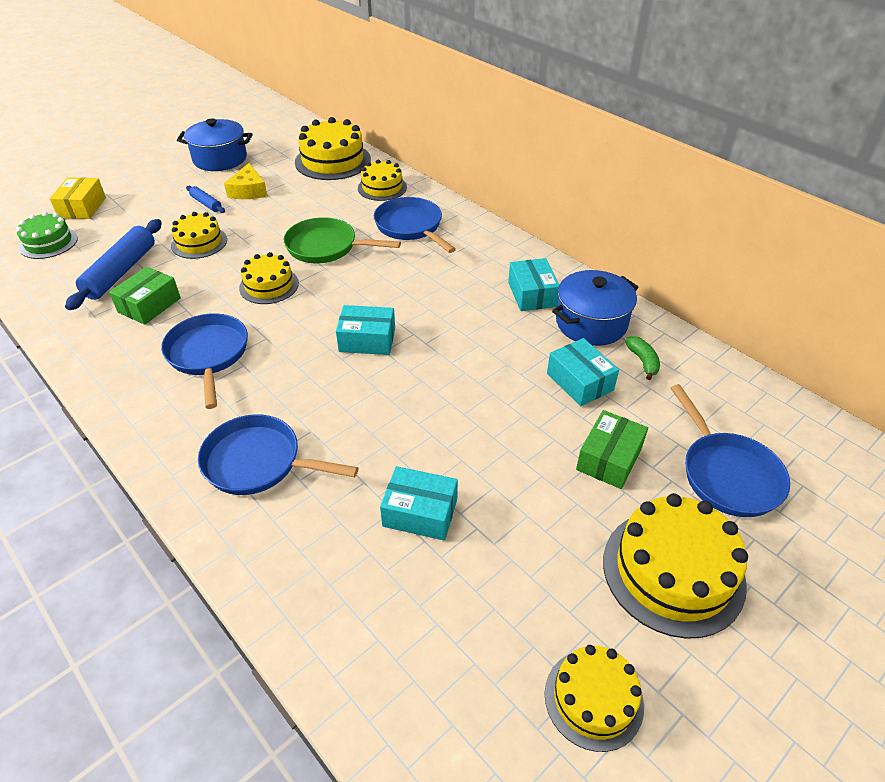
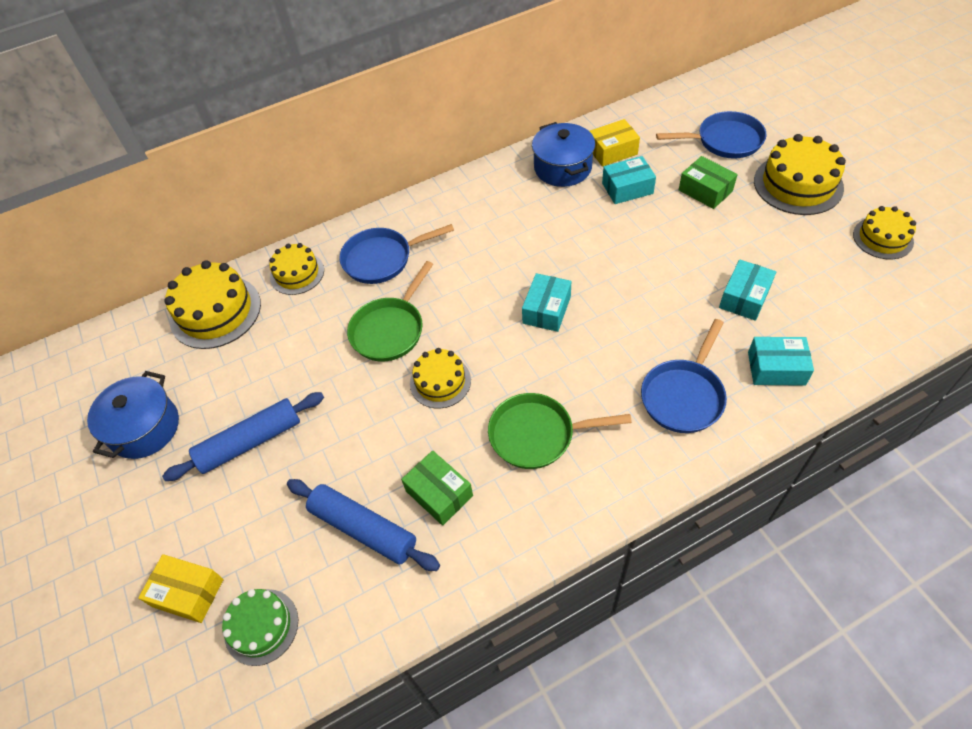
camera: 70 degrees left, 10 degrees up
(199, 242) = (333, 447): yellow cake -> none
(206, 204) = (250, 442): blue rolling pin -> blue rolling pin, size x2.01
(208, 355) = (537, 434): blue pan -> green pan
(249, 191) = (241, 397): yellow cheese -> none
(532, 294) = (516, 194): turquoise box -> turquoise box (776, 368)
(642, 361) = (612, 151): green banana -> yellow box

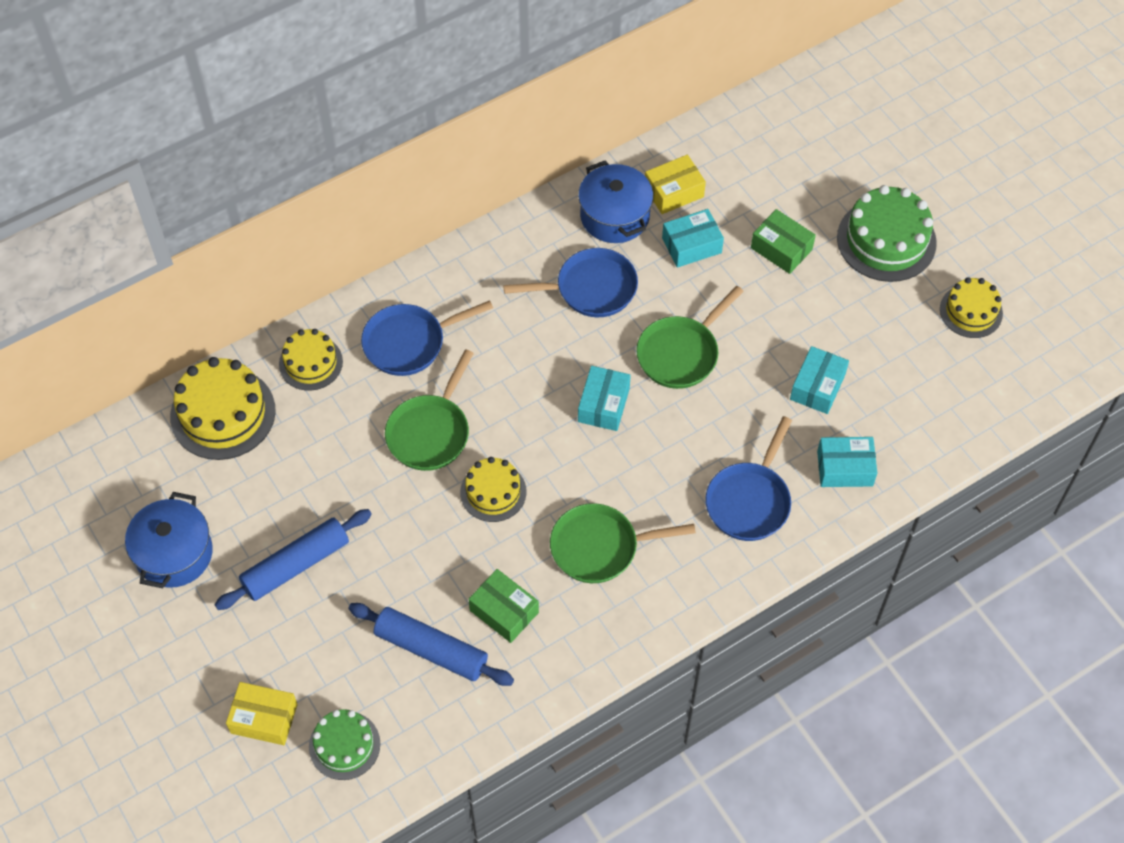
camera: 10 degrees left, 5 degrees up
(617, 269) = (681, 353): none -> green pan
(725, 141) = (807, 178): blue pan -> blue pan (591, 289)
(798, 184) = (886, 240): yellow cake -> green cake

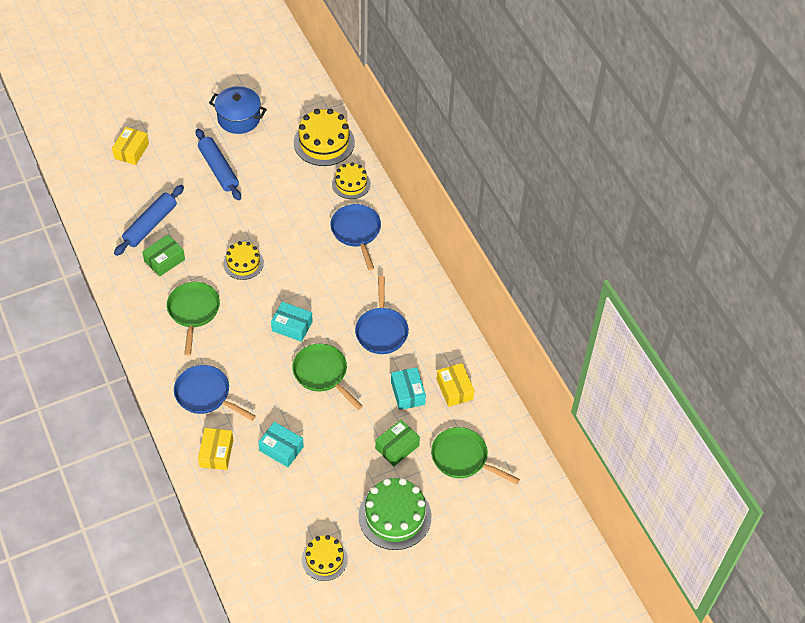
camera: 95 degrees right, 5 degrees down
(344, 745) = (106, 183): green cake -> none
(430, 432) = (291, 237): green pan -> green pan (463, 458)
(614, 216) = (438, 351): blue pot -> none
(845, 468) = (216, 453): turquoise box -> yellow box

